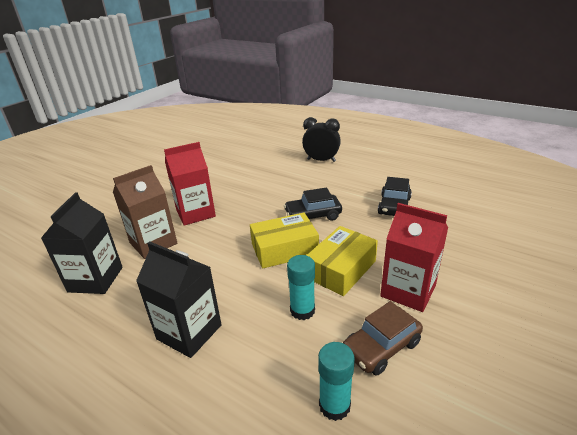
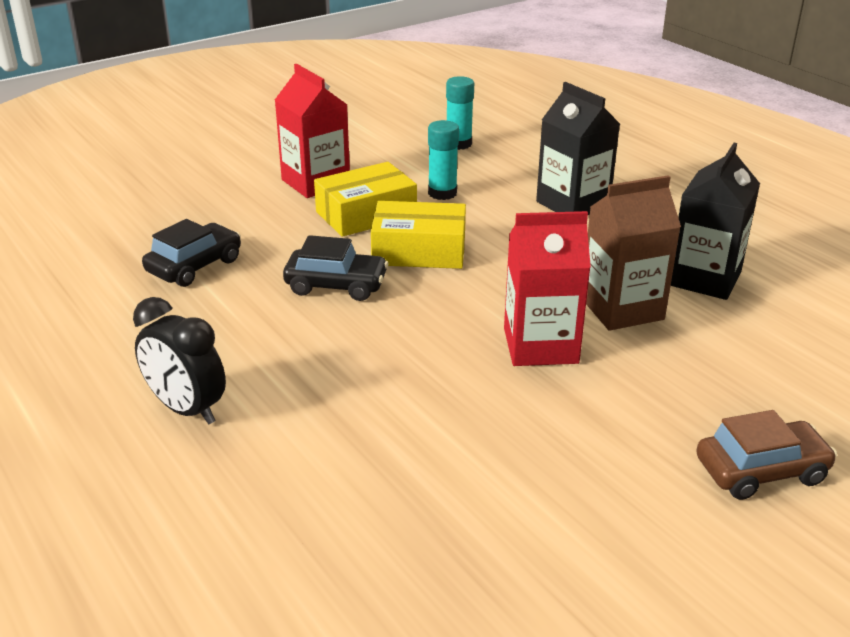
camera: 160 degrees left, 0 degrees up
(381, 347) = (390, 159): brown car -> brown car (761, 471)

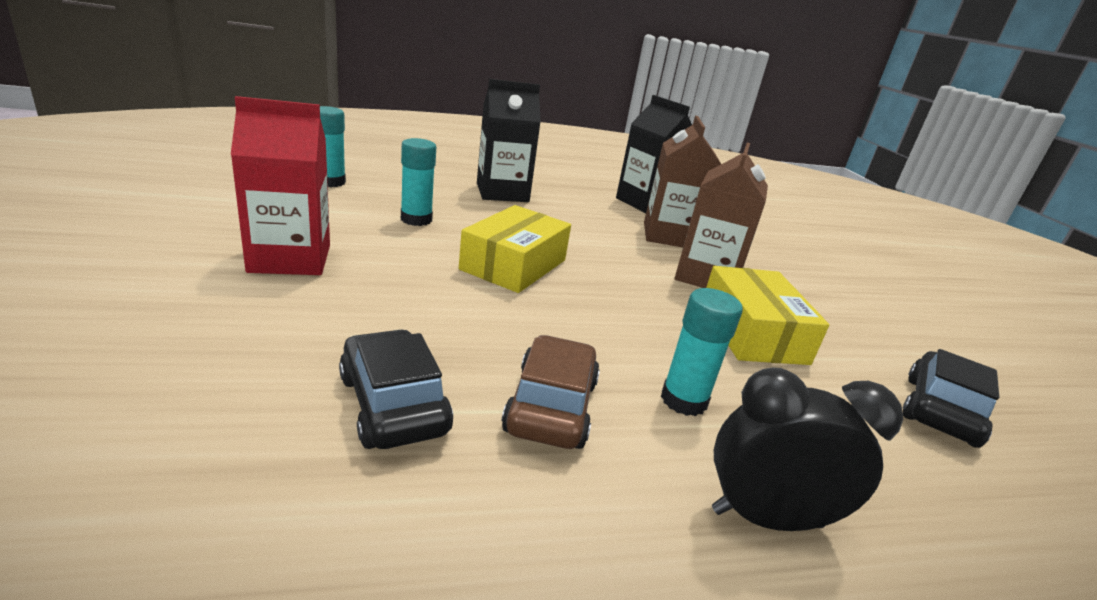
camera: 70 degrees left, 5 degrees down
(187, 409) = (766, 518): black clock -> black clock turned 150 degrees counterclockwise
(291, 362) = (683, 400): none -> turquoise glue stick
(336, 285) = (541, 324): black car -> black car (940, 411)
(366, 214) = (408, 261): yellow box -> yellow box (752, 332)
(540, 346) = (706, 277): red carton -> brown carton
(761, 471) = (868, 272): brown car -> brown car (551, 406)

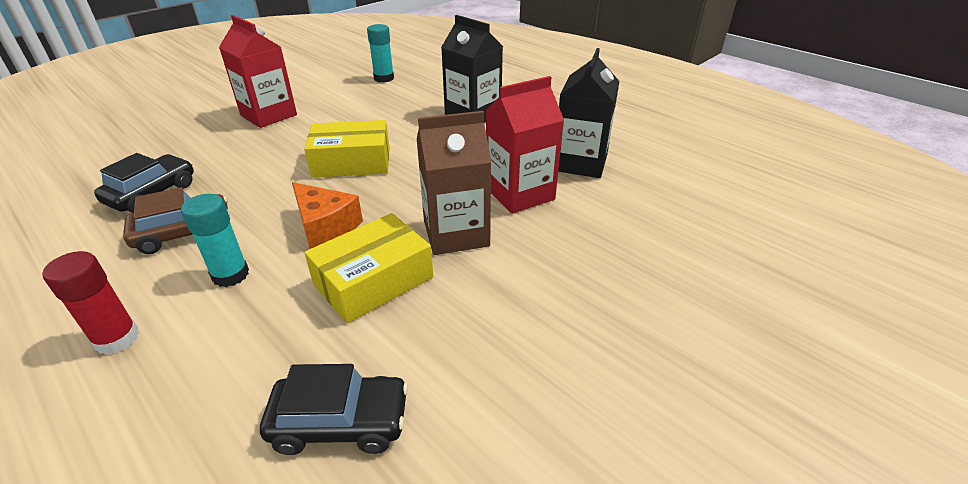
camera: 60 degrees right, 10 degrees up
(416, 219) = (371, 115): turquoise glue stick -> none
(635, 321) = (325, 226): none -> orange cheese
(669, 236) = (520, 194): brown carton -> red carton
(766, 518) = (117, 338): black clock -> red glue stick

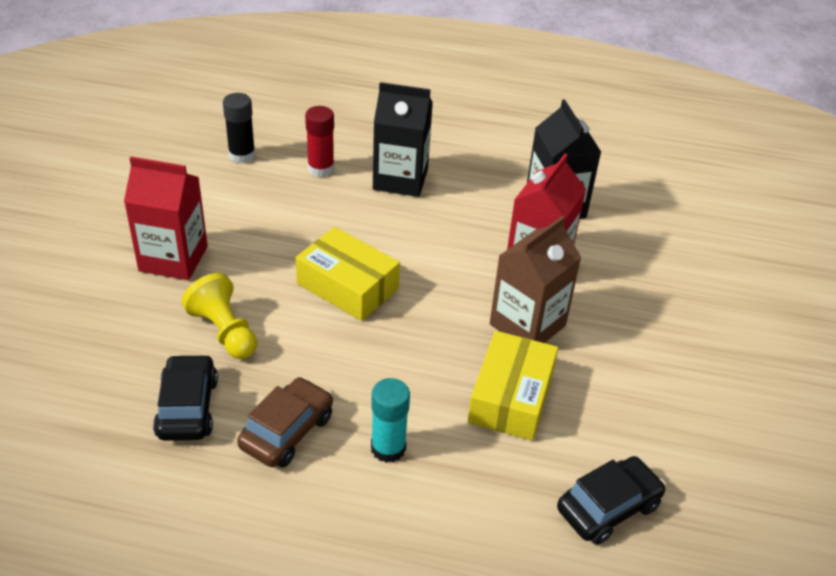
camera: 35 degrees left, 5 degrees up
(117, 338) = (370, 543): red glue stick -> red glue stick (321, 168)
(238, 161) = (224, 331): none -> yellow pawn
(325, 226) = (410, 366): orange cheese -> none
(352, 162) = (347, 286): yellow box -> yellow box turned 75 degrees clockwise
(384, 78) = (242, 155): turquoise glue stick -> black glue stick

